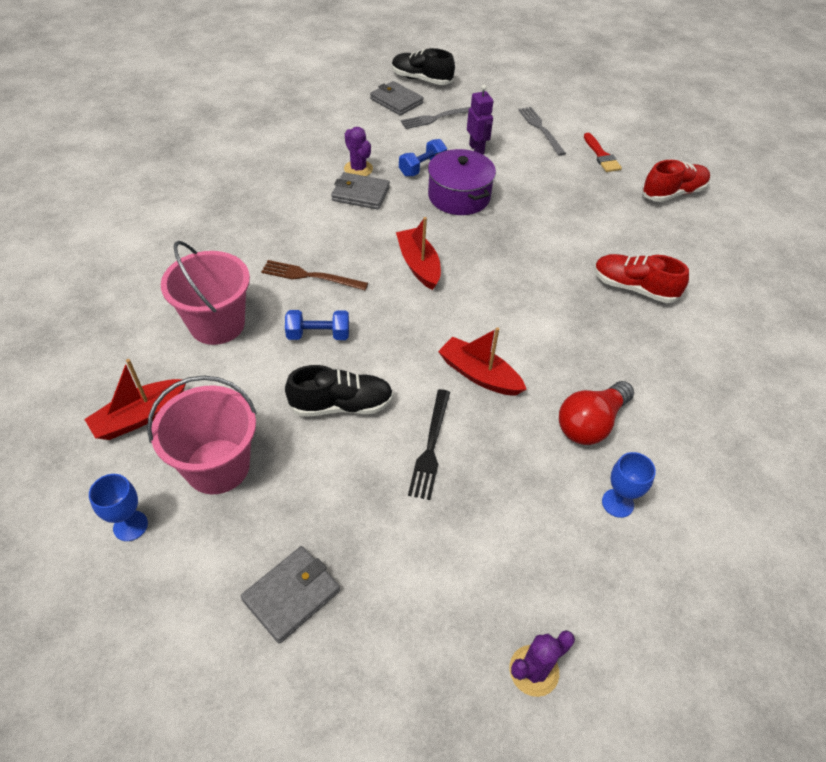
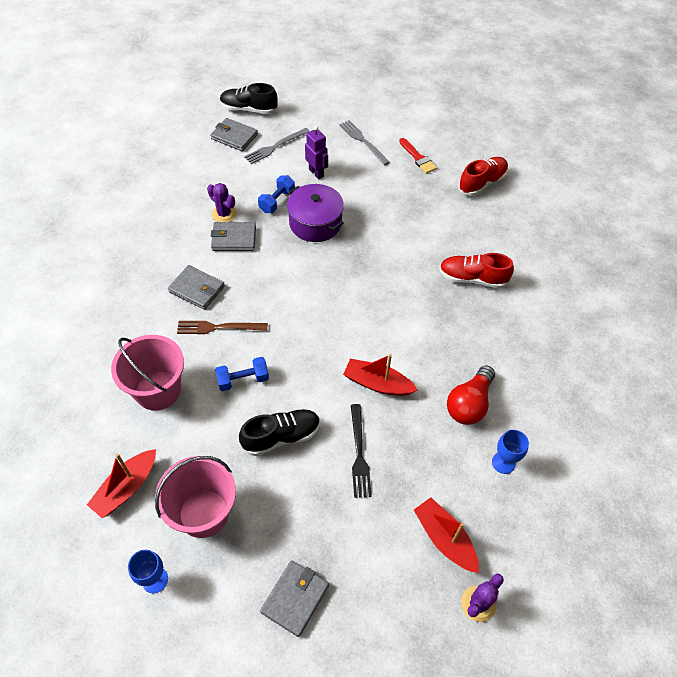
camera: 15 degrees left, 5 degrees up
(300, 234) = (197, 289): none -> grey wallet
(418, 265) = (302, 296): red boat -> red boat (444, 538)

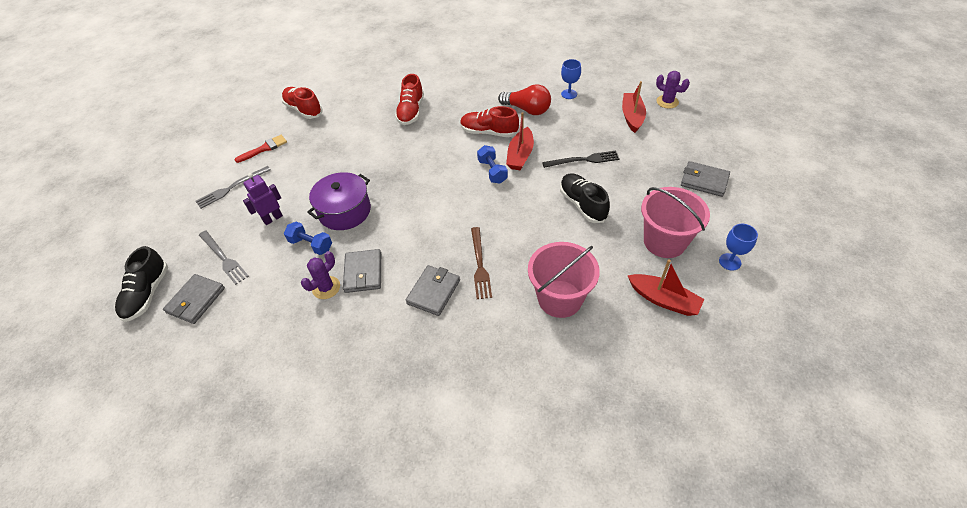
camera: 90 degrees left, 5 degrees down
(243, 380) = (534, 237): blue dumbbell -> blue dumbbell (492, 171)
(425, 355) = (489, 132): none -> red shoe
(444, 538) = (632, 116): red boat -> red boat turned 135 degrees clockwise

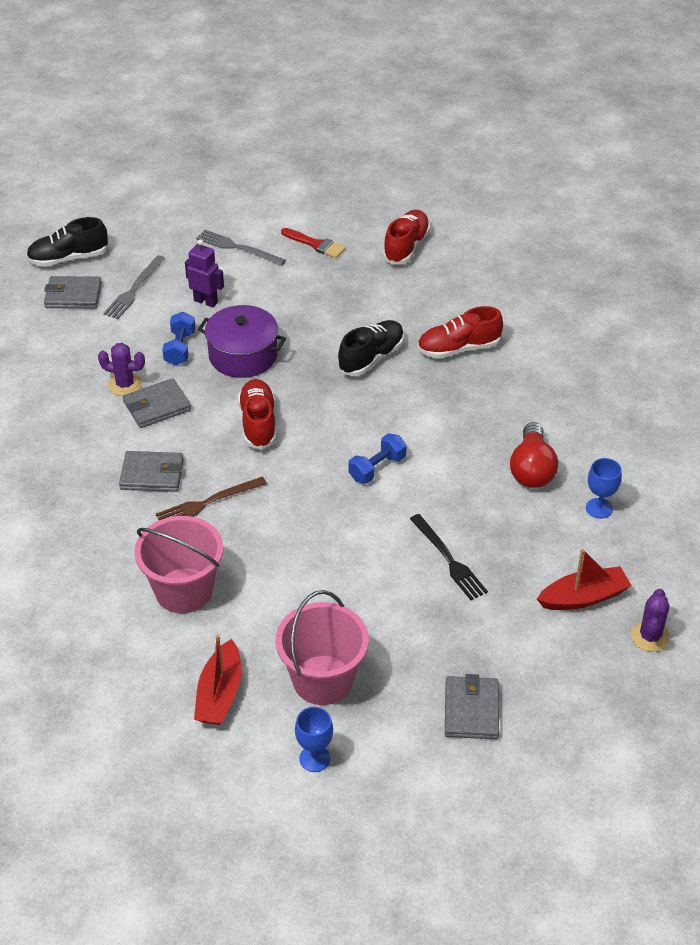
camera: 65 degrees right, 5 degrees down
(489, 132) = (457, 442): red shoe -> red shoe (258, 423)
(520, 155) = (424, 488): red boat -> none
(582, 204) = (355, 578): black shoe -> black shoe (371, 358)

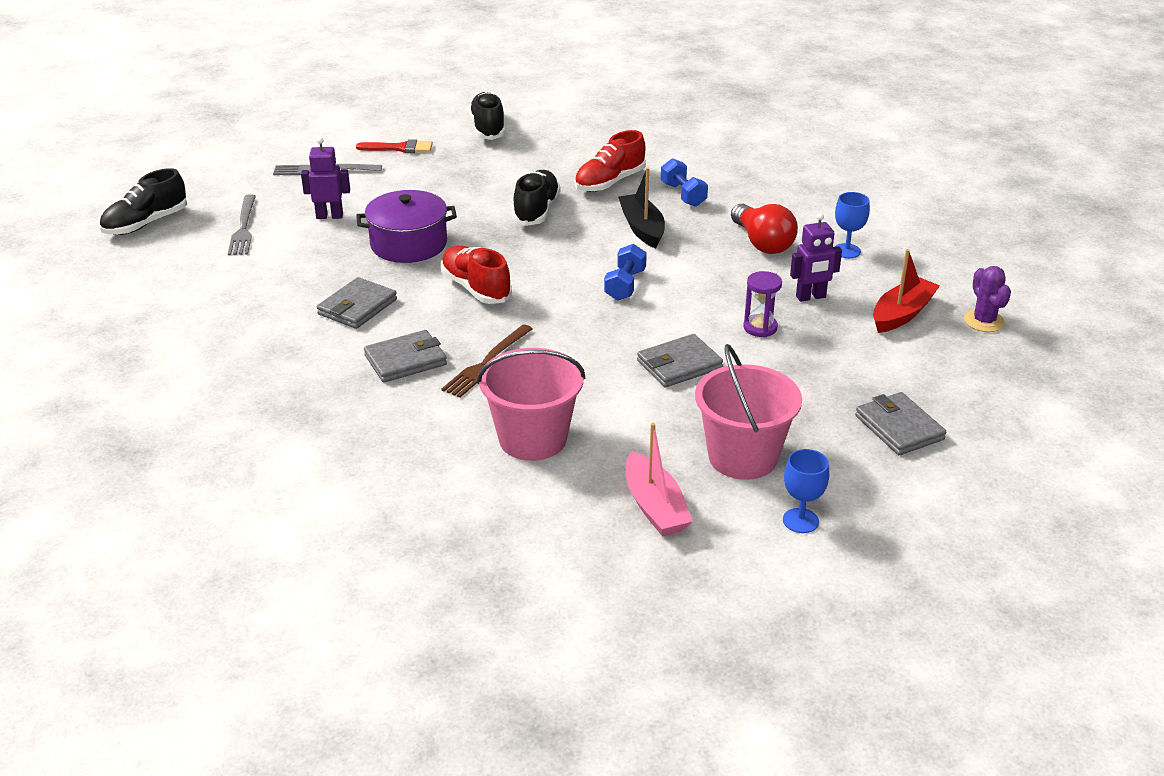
camera: 30 degrees left, 10 degrees down
(73, 295) = (179, 250): grey wallet -> grey wallet (679, 365)
(125, 384) = (306, 301): purple cactus -> none
(180, 348) = (337, 257): blue dumbbell -> blue dumbbell (683, 195)
(220, 694) = (655, 507): red boat -> pink boat
(406, 247) = (488, 128): red shoe -> black shoe
(442, 412) = (642, 228): none -> black boat
(449, 559) = (760, 328): black fork -> purple hourglass
(521, 545) = (811, 297): none -> purple robot

